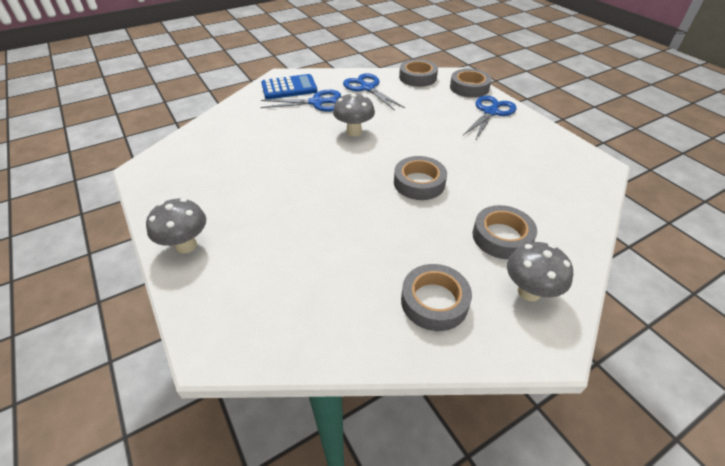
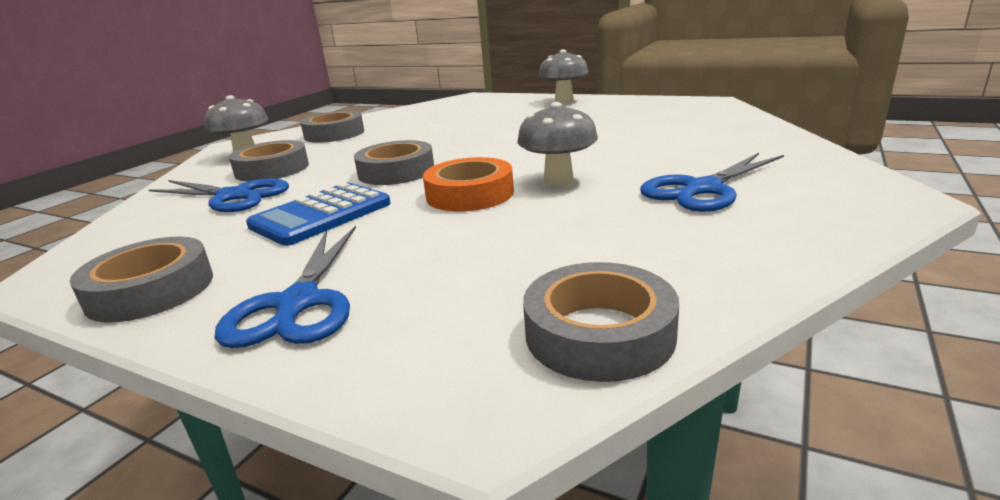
camera: 150 degrees right, 20 degrees down
(289, 88) = (813, 189): blue calculator -> blue calculator (321, 215)
(367, 88) = (673, 246): blue scissors -> blue scissors (233, 196)
(399, 141) = (470, 194): none -> orange tape
(469, 87) = (391, 365): grey tape -> grey tape (151, 290)

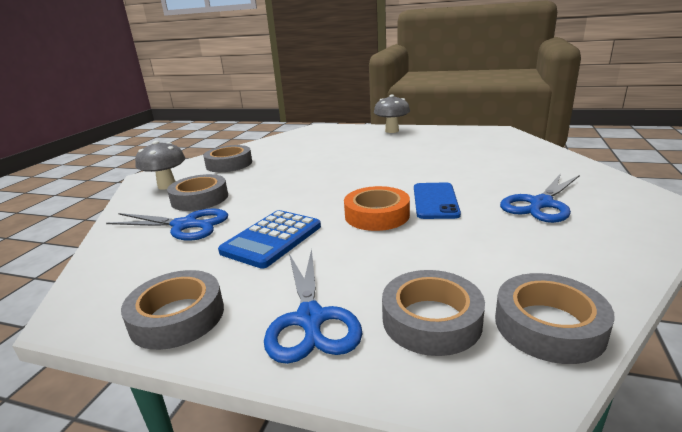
camera: 10 degrees left, 0 degrees up
(396, 171) = (305, 197): grey tape -> grey tape (431, 320)
(558, 181) = (435, 201): grey mushroom -> blue phone

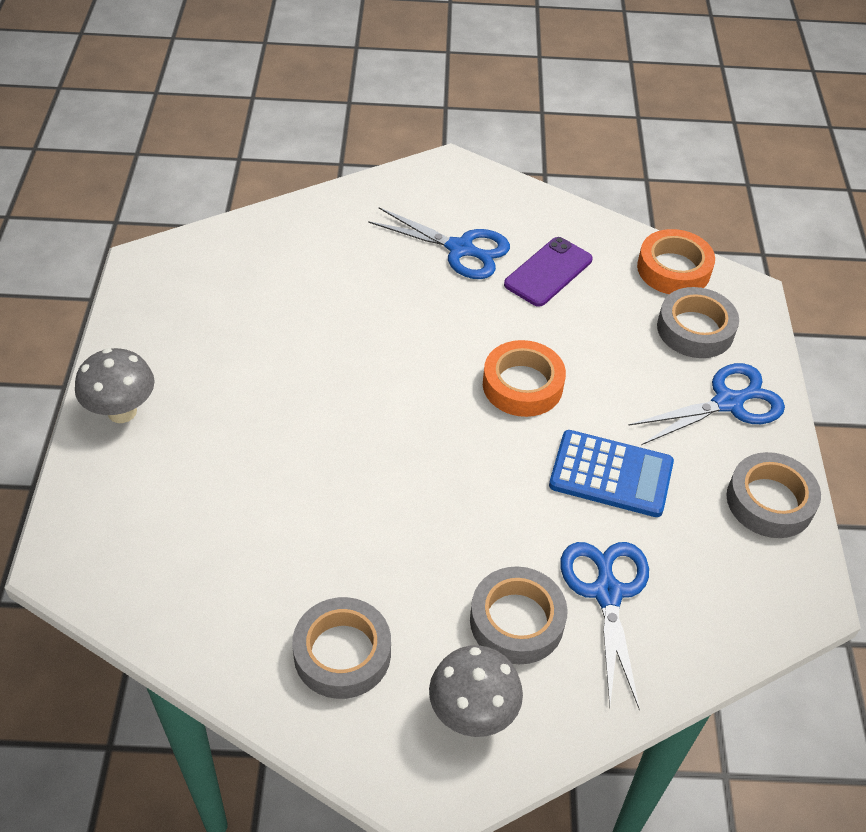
camera: 110 degrees left, 25 degrees up
(435, 201) = (469, 334): blue phone -> none
(519, 239) = (548, 272): none -> purple phone
(549, 325) = (673, 269): grey tape -> orange tape

